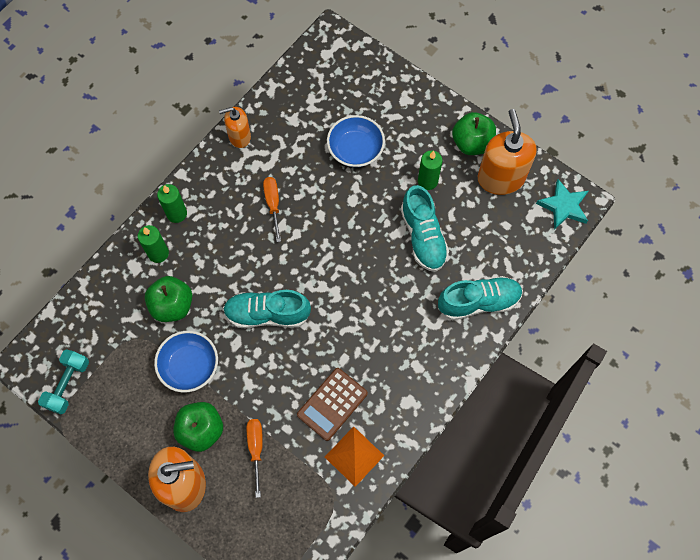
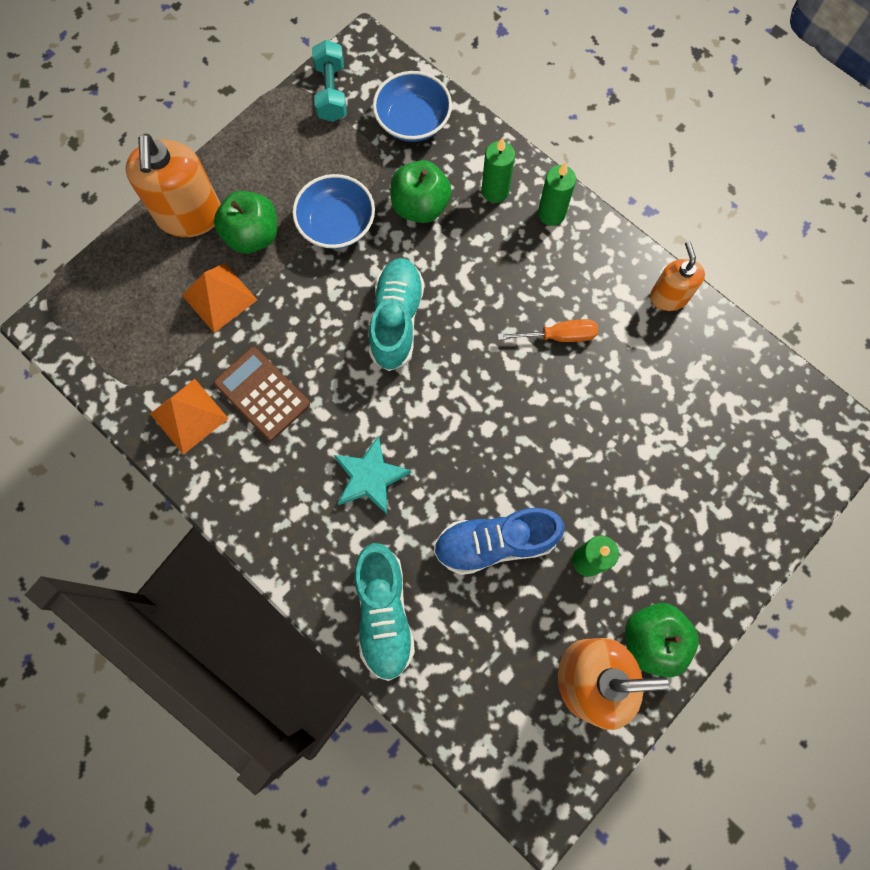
camera: 95 degrees right, 5 degrees up
(68, 385) = (331, 92): turquoise dumbbell -> turquoise dumbbell turned 60 degrees clockwise
(256, 448) = (219, 297): orange screwdriver -> orange pyramid
(355, 149) = (644, 457): blue bowl -> blue bowl (413, 121)
(423, 236) = (495, 543): turquoise shoe -> blue shoe
(563, 206) = (533, 778): turquoise star -> turquoise star (370, 477)

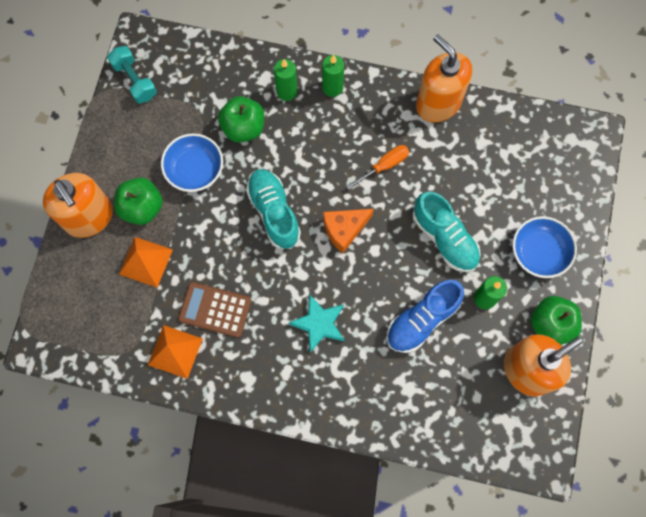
camera: 30 degrees left, 0 degrees up
(384, 613) = (380, 404): turquoise shoe -> turquoise shoe (444, 238)
(413, 121) = (203, 72): blue bowl -> blue bowl (539, 252)
(466, 384) = (344, 230): none -> orange cheese
(668, 296) = (438, 103): orange soap dispenser -> orange soap dispenser, size x1.71

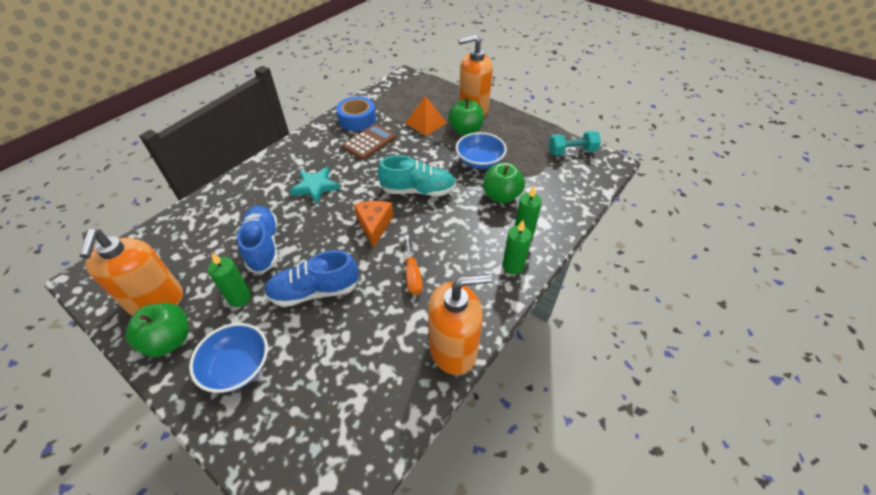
camera: 115 degrees right, 25 degrees down
(175, 351) = (357, 120): orange pyramid -> blue tape
(444, 238) = (314, 291): turquoise shoe -> blue shoe

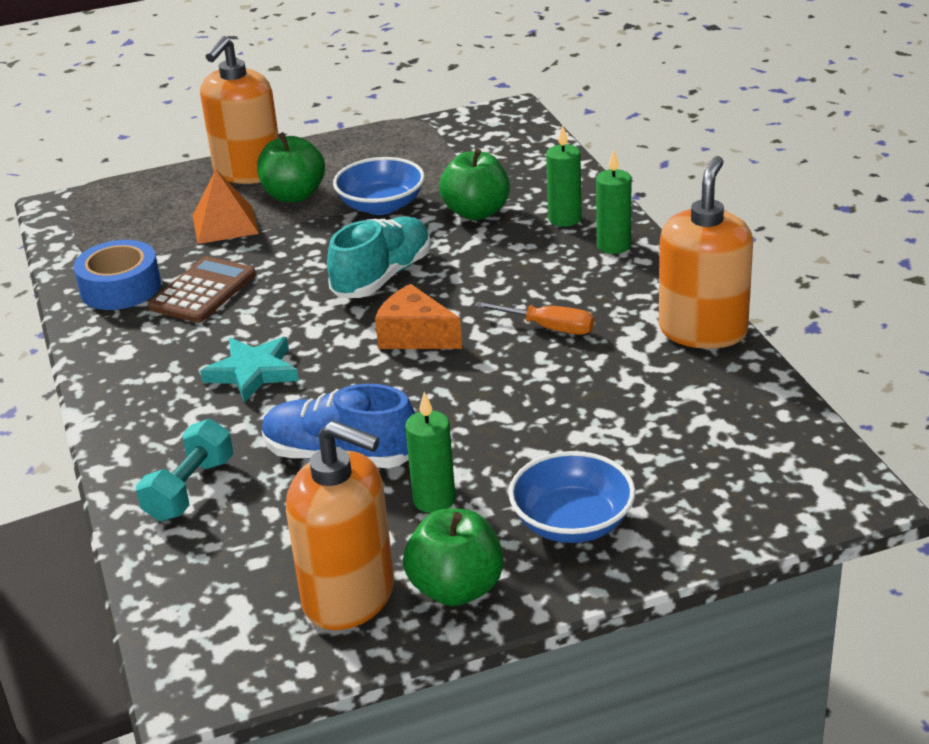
camera: 55 degrees left, 15 degrees down
(314, 291) = (495, 422): blue shoe -> none
(369, 142) = (203, 291): brown calculator -> brown calculator turned 45 degrees clockwise
(571, 151) = (453, 130): turquoise dumbbell -> turquoise dumbbell (189, 489)

